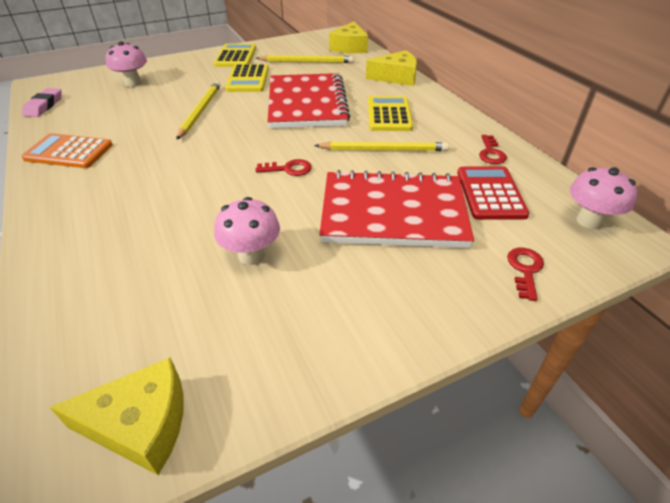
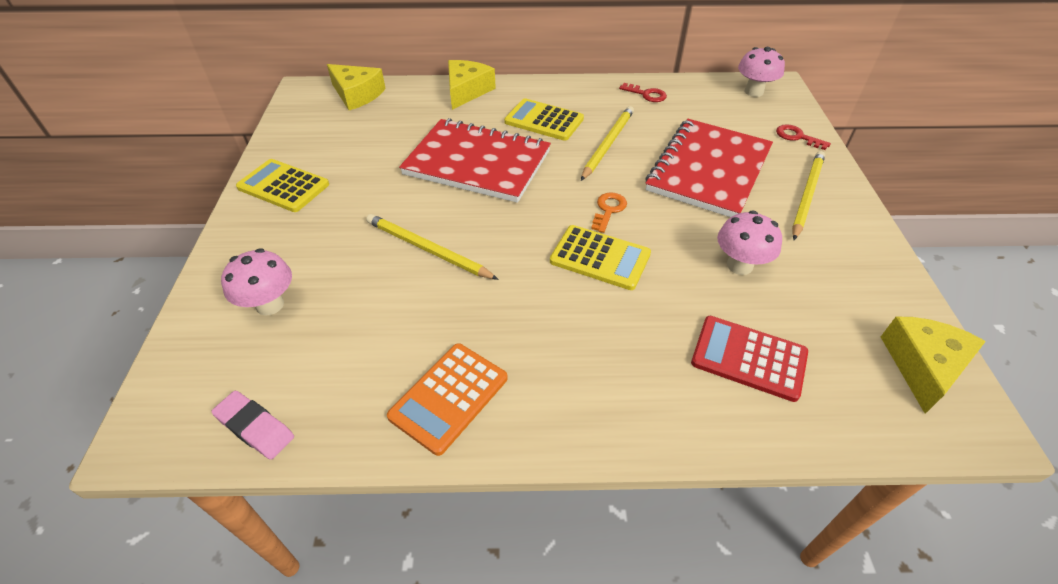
camera: 65 degrees left, 5 degrees up
(248, 79) = (369, 191): yellow calculator -> yellow calculator (600, 258)
(288, 169) = (608, 210): red key -> orange key
(307, 62) = (366, 135): yellow pencil -> yellow pencil (806, 195)
(490, 193) = (703, 116): red calculator -> red calculator (748, 358)

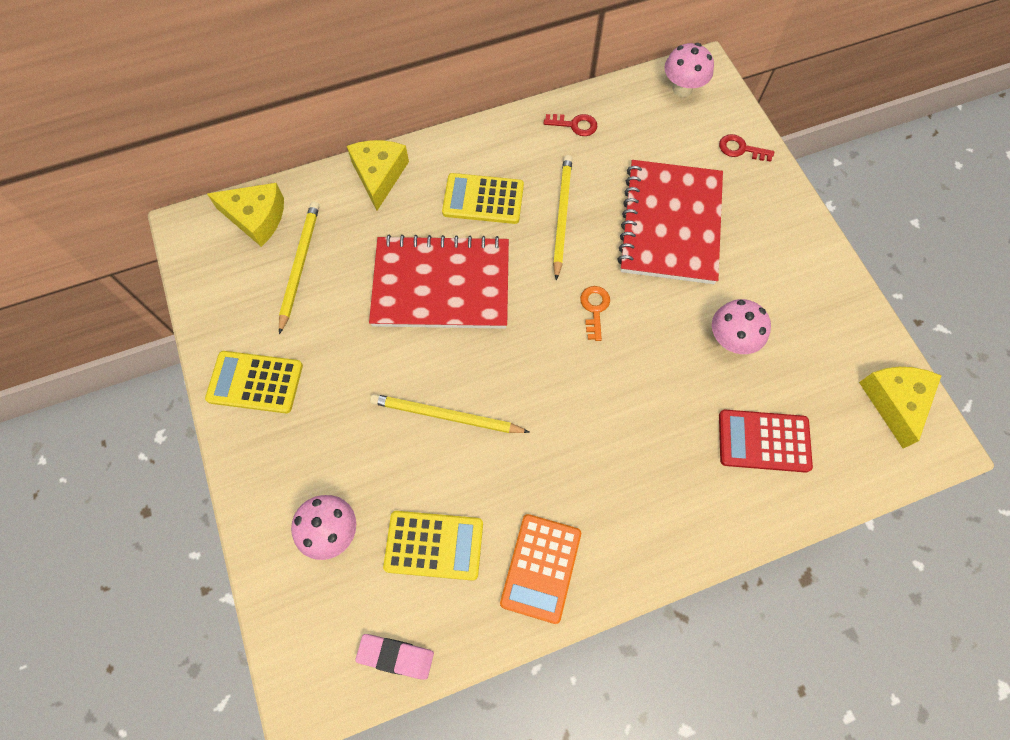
camera: 20 degrees left, 20 degrees up
(600, 258) = (608, 372): yellow calculator -> yellow calculator (434, 545)
(806, 195) = (767, 231): yellow pencil -> yellow pencil (300, 265)

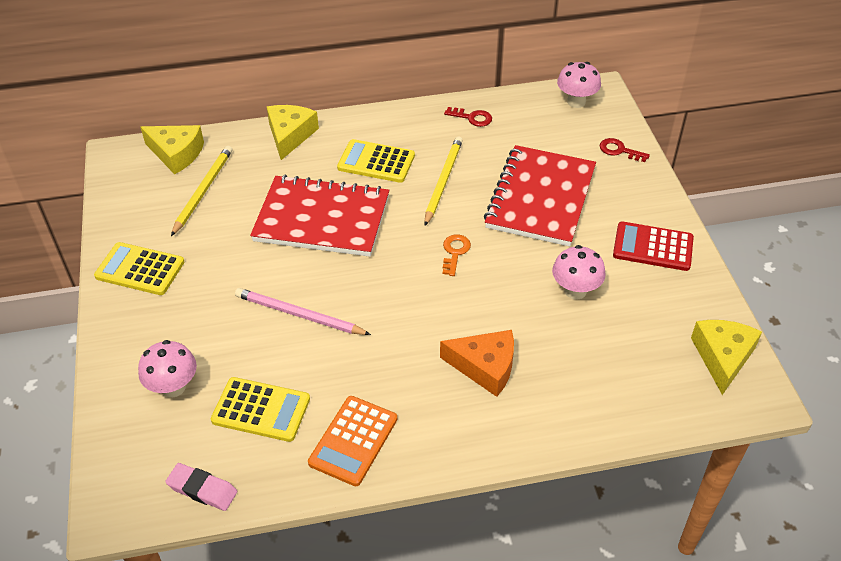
camera: 10 degrees right, 20 degrees down
(446, 416) = (299, 315): yellow pencil -> pink pencil
(657, 452) = (485, 367): none -> orange cheese
(763, 441) = (588, 371): red calculator -> red calculator (653, 247)

